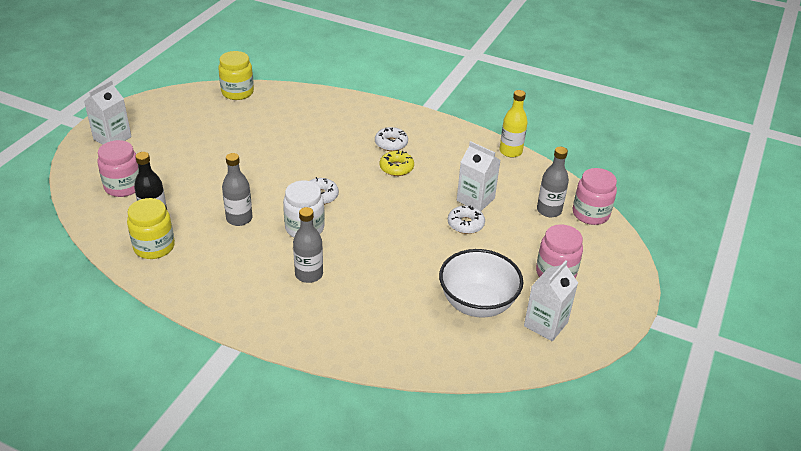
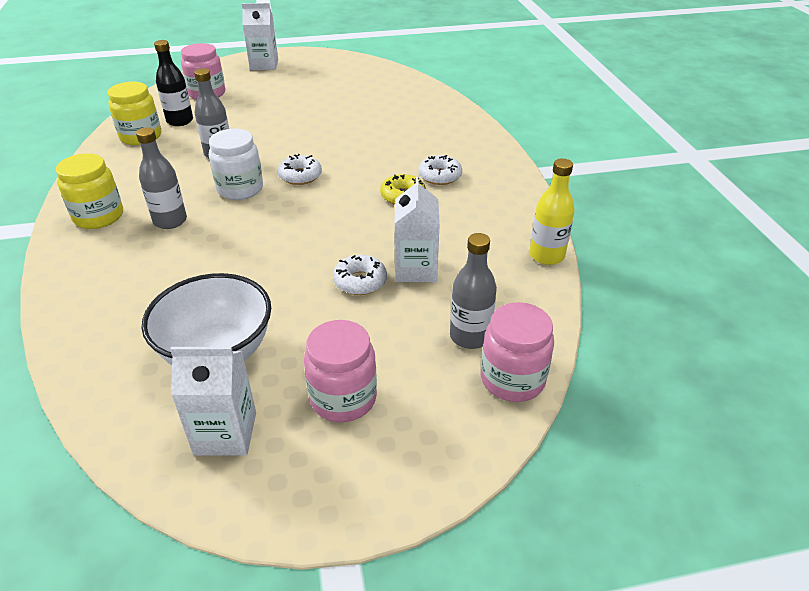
camera: 55 degrees right, 0 degrees up
(237, 92) = (400, 78): yellow jar -> yellow jar (99, 217)

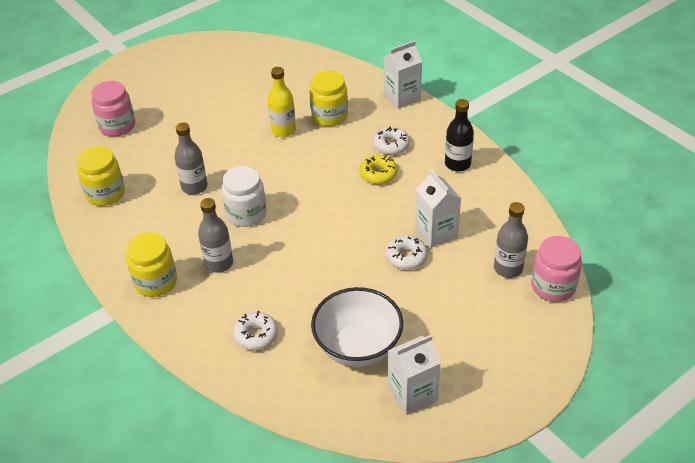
camera: 25 degrees left, 5 degrees up
(180, 121) = (123, 165): black bottle -> black bottle (457, 164)
(264, 65) = (138, 74): white carton -> white carton (402, 97)
(300, 176) = (283, 184): white donut -> white donut (256, 335)
(343, 398) = (464, 341): pink jar -> none
(400, 136) = (329, 116): none -> yellow jar
(546, 255) = (514, 188): yellow bottle -> yellow bottle (283, 130)

